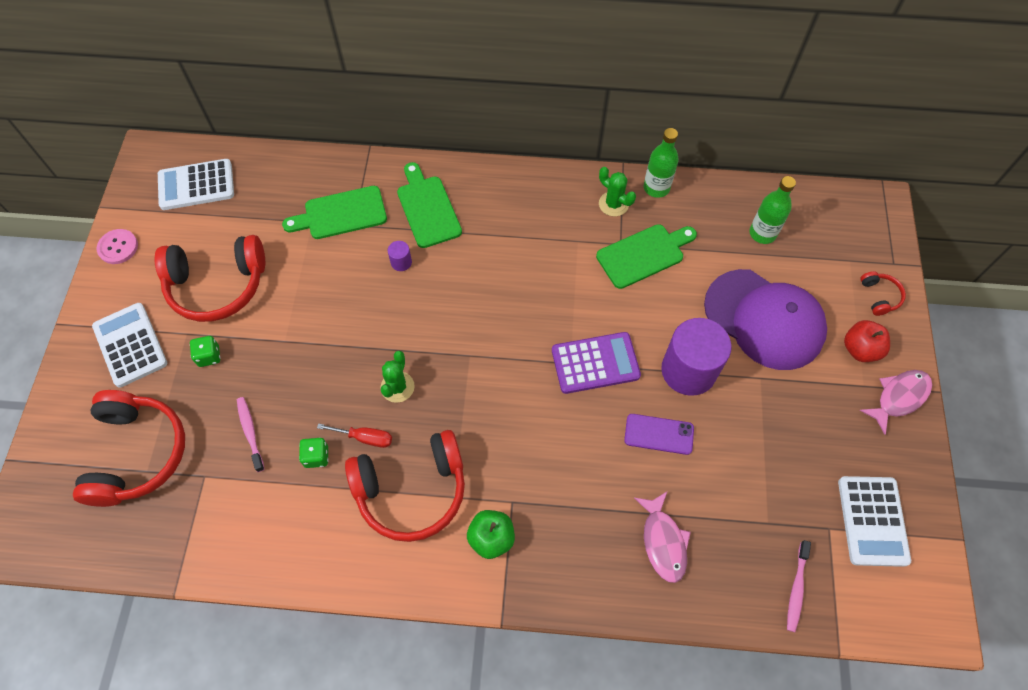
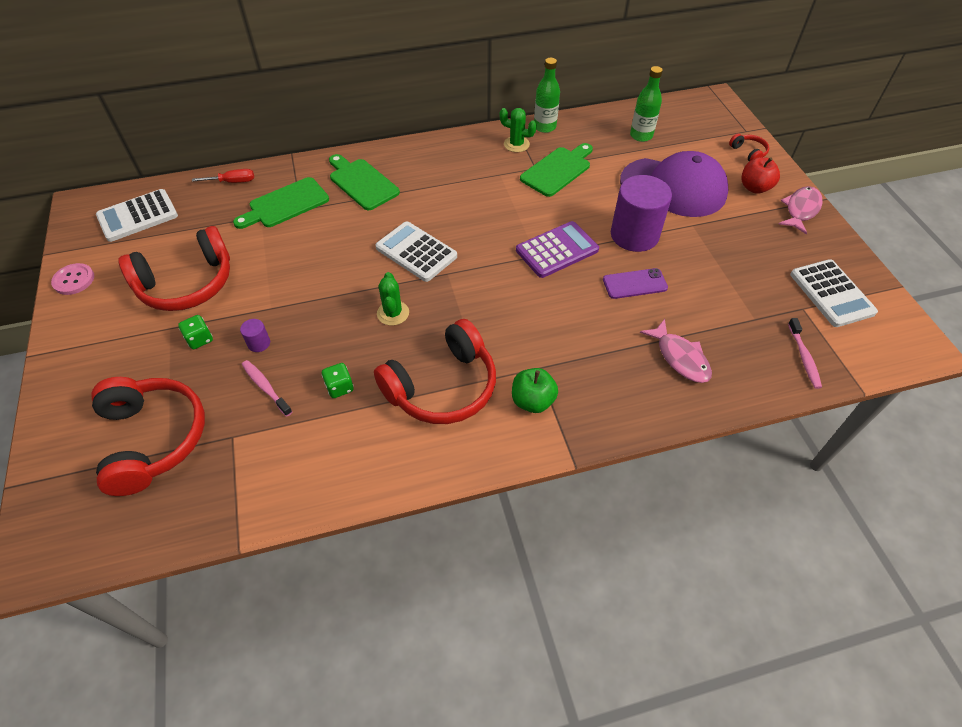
camera: 20 degrees left, 10 degrees down
(130, 345) = (114, 352): white calculator -> white calculator (416, 252)
(365, 438) = (380, 359): red screwdriver -> red screwdriver (233, 182)
(401, 262) = (355, 224): purple cylinder -> purple cylinder (259, 343)

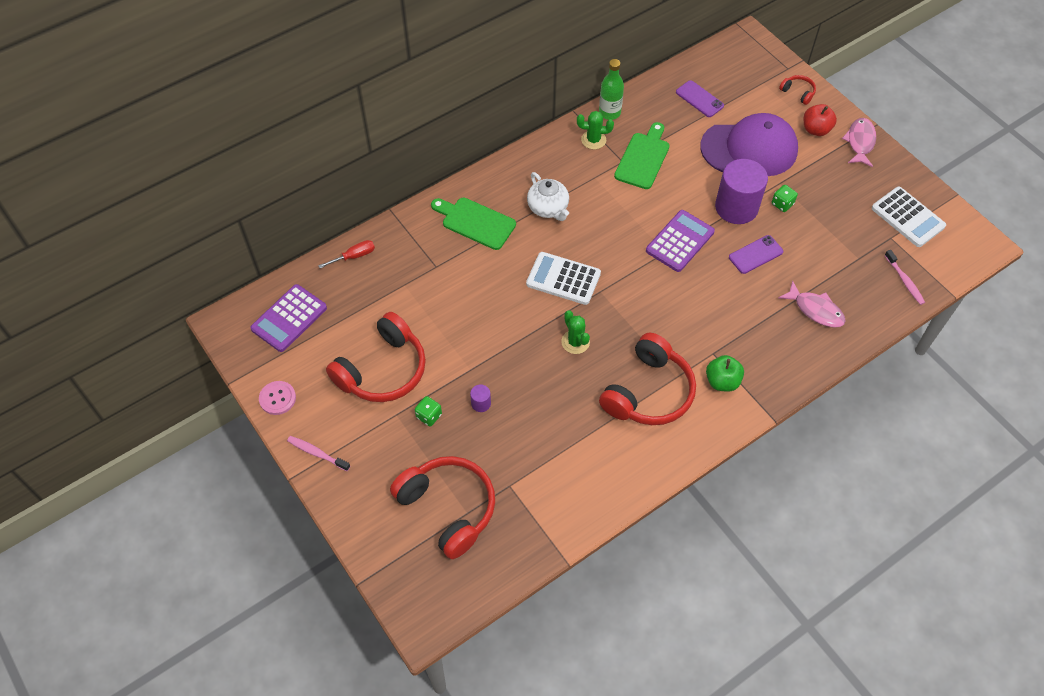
camera: 20 degrees left, 5 degrees up
(138, 216) = (289, 318): white calculator -> purple calculator
(265, 387) = (510, 438): pink toothbrush -> pink toothbrush (317, 453)
(285, 204) = (419, 265): green cutting board -> none
(340, 387) = (569, 419): green dice -> green dice (782, 204)
(439, 188) = (548, 208): none -> white teapot
(641, 135) = (699, 99): green bottle -> purple phone

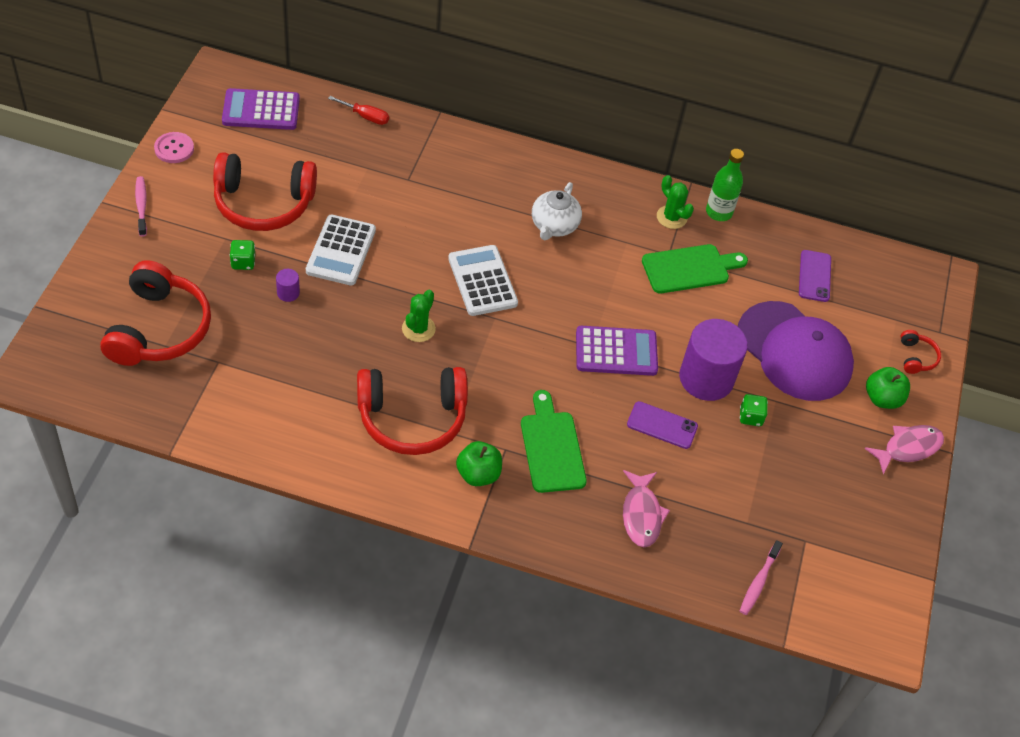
camera: 45 degrees right, 5 degrees down
(475, 222) = (484, 180): green cutting board -> green cutting board (552, 447)
(816, 129) = (882, 398): red apple -> green apple
(907, 217) = (849, 544): white calculator -> white calculator (341, 251)

